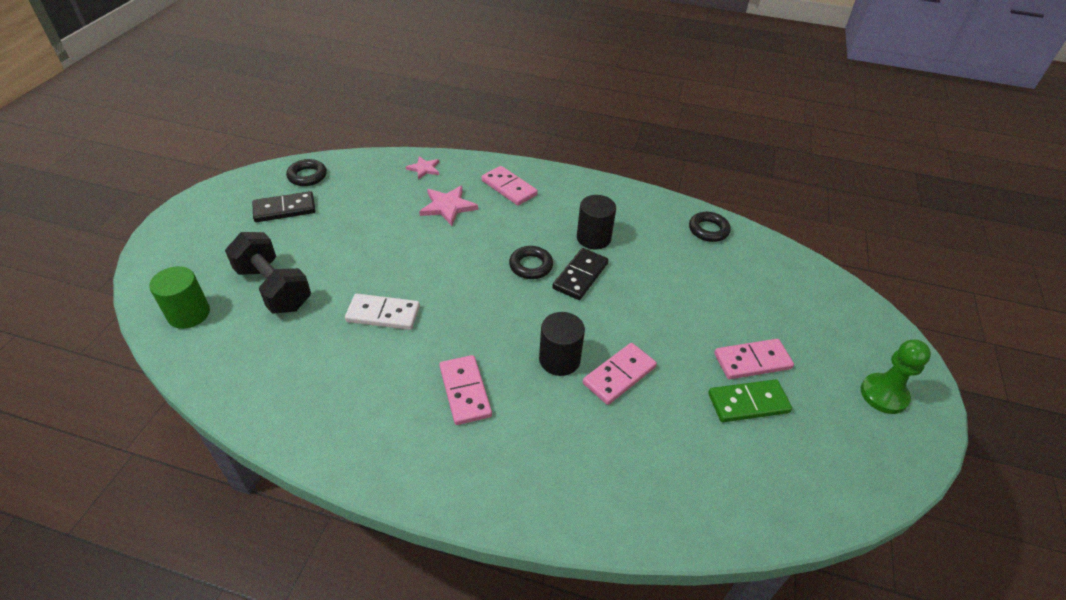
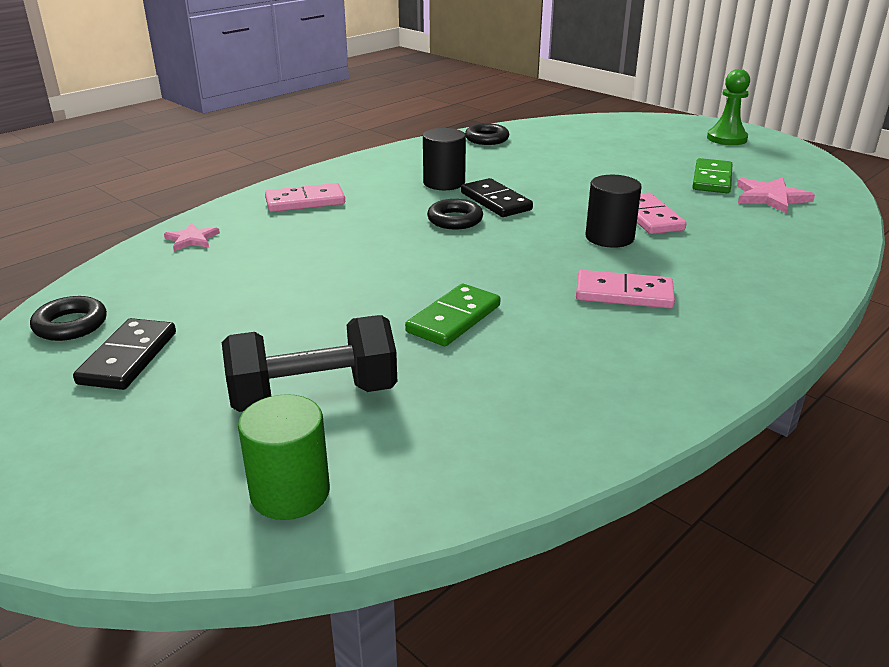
camera: 60 degrees left, 15 degrees down
(383, 314) = (454, 319): white domino -> green domino
(448, 206) = (292, 240): pink star -> pink star (771, 197)
(752, 361) = (665, 166): pink domino -> none

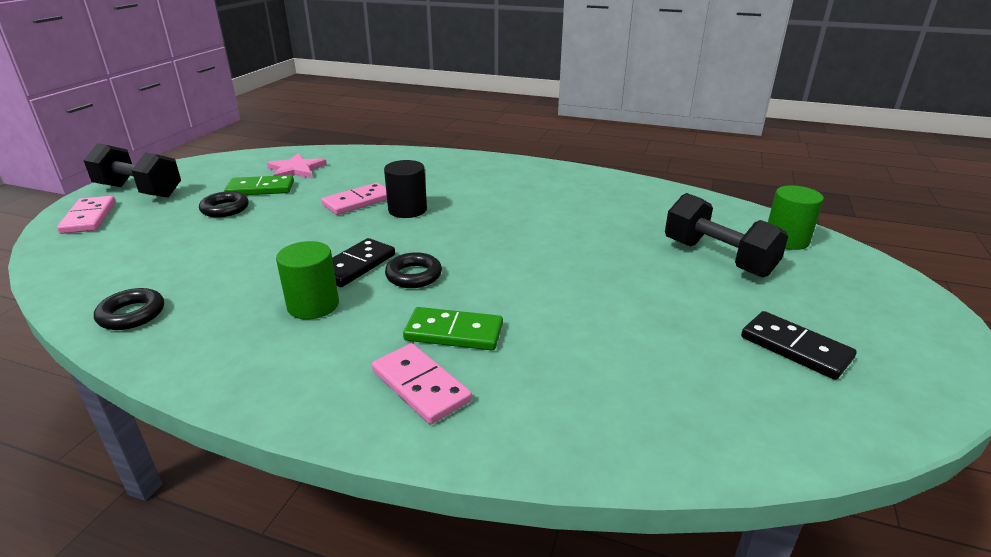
camera: 115 degrees left, 0 degrees up
(70, 325) = (816, 412): black ring -> black ring (225, 209)
(128, 358) = (795, 348): black domino -> black domino turned 60 degrees clockwise
(192, 239) = (590, 431): pink star -> none
(444, 183) = (313, 305): black cylinder -> green cylinder
(454, 319) = (582, 238): green domino -> green domino (454, 332)
(624, 294) = (494, 196): pink domino -> pink domino (89, 218)
(726, 139) = (139, 191): green pawn -> black dumbbell

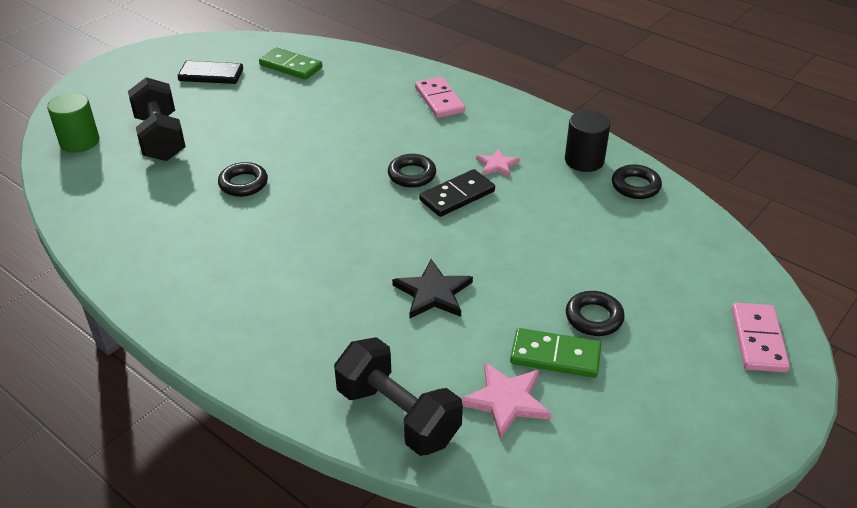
camera: 160 degrees left, 10 degrees up
(139, 191) = (726, 395): black dumbbell -> black dumbbell (398, 415)
(313, 305) = (497, 165): green cylinder -> pink star
(358, 202) = (433, 293): pink domino -> black star
(407, 210) = (382, 263): black cylinder -> black cylinder (584, 160)
(454, 332) = (404, 124): green domino -> green domino (290, 66)
(579, 237) = (243, 184): none -> black ring
(795, 348) = (211, 75): black domino -> black domino turned 60 degrees counterclockwise

